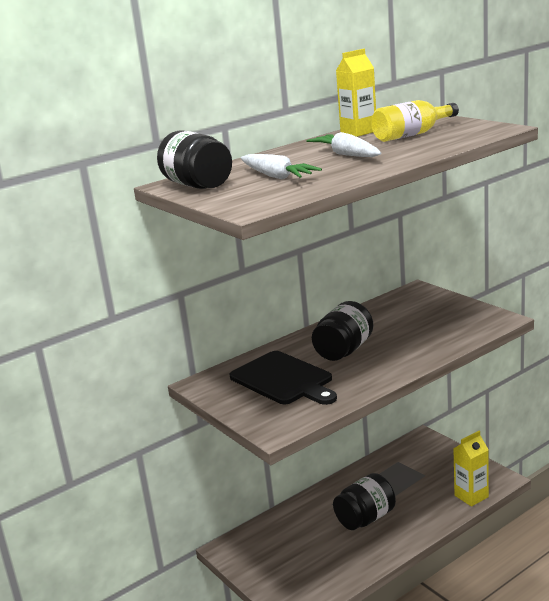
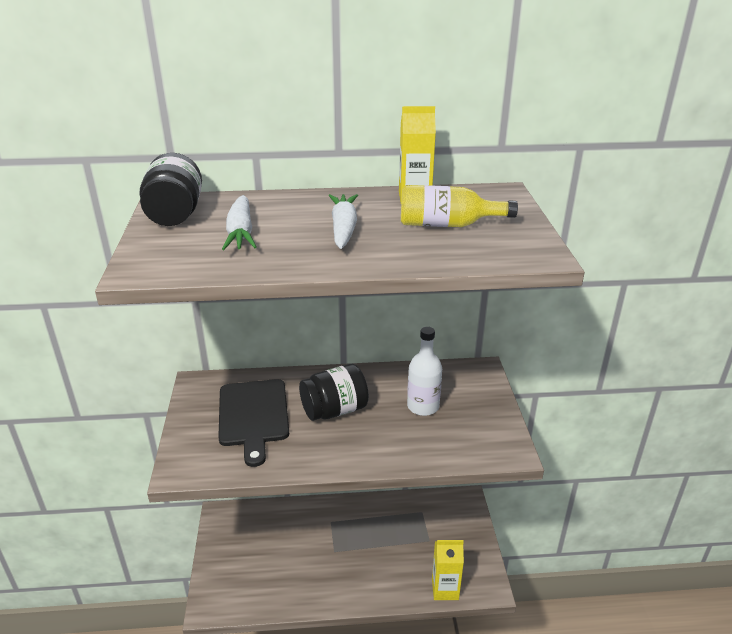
camera: 30 degrees right, 10 degrees up
(365, 518) = (340, 554): black jar -> none
(406, 323) = (423, 406): none -> white bottle

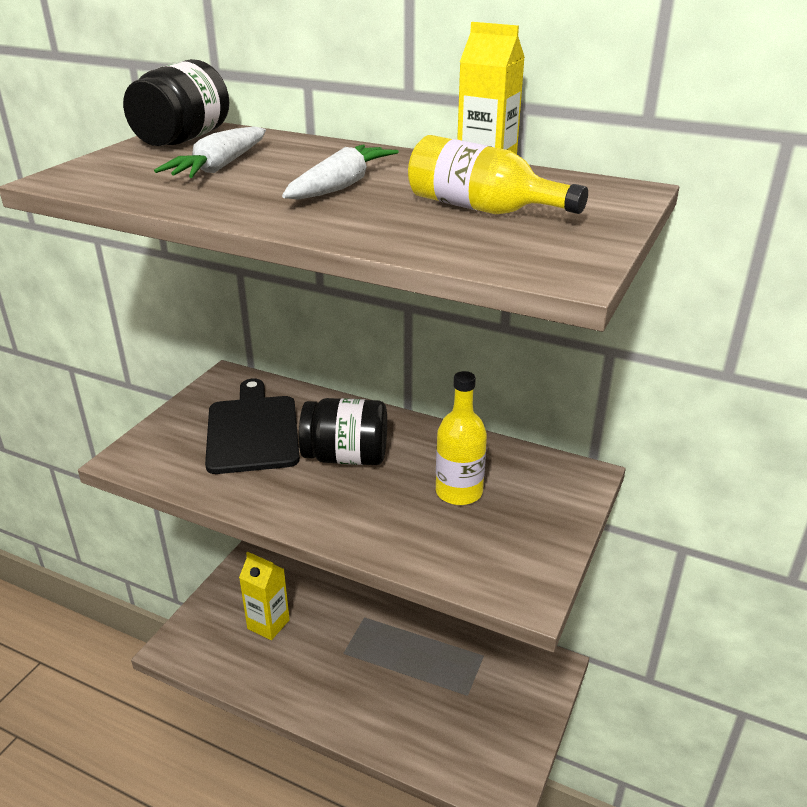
camera: 30 degrees right, 0 degrees up
(254, 415) = (252, 431): black cutting board -> black cutting board turned 150 degrees clockwise
(423, 406) = (459, 492): white bottle -> yellow bottle
(445, 589) = (444, 764): yellow carton -> yellow carton (268, 624)

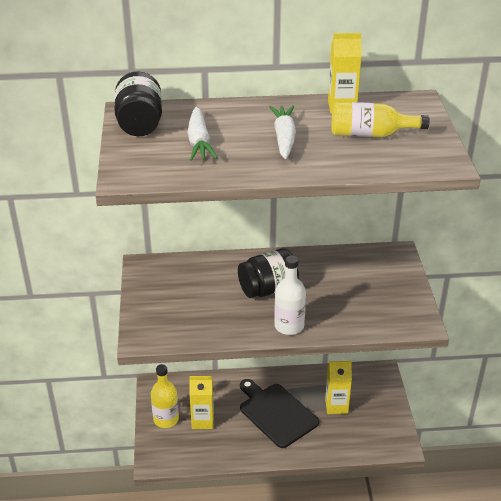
camera: 30 degrees left, 5 degrees up
(252, 431) = (197, 294): black cutting board -> black cutting board (276, 413)
(323, 515) = (289, 326): none -> white bottle
(452, 685) = (336, 406): none -> yellow carton
(459, 492) = (345, 286): yellow bottle -> yellow bottle (166, 419)

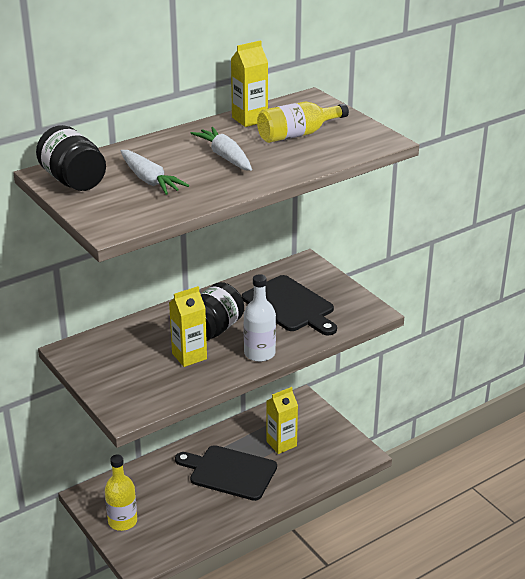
camera: 30 degrees left, 5 degrees down
(202, 421) = (162, 507): yellow carton -> yellow carton (189, 356)
(351, 290) = (290, 305): none -> black cutting board

